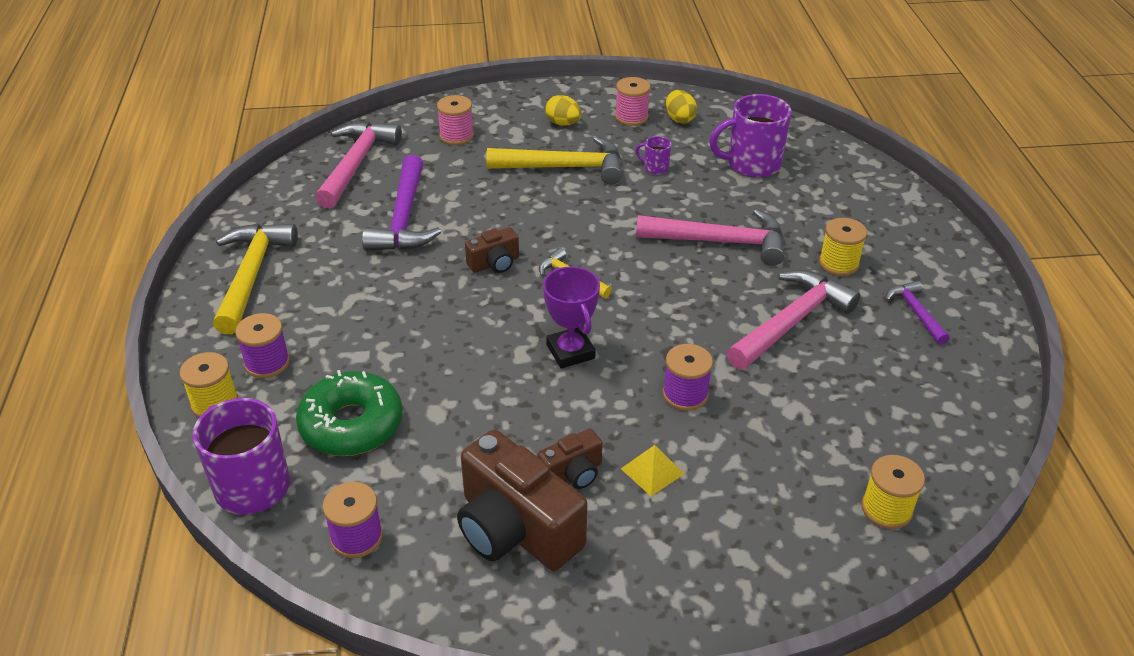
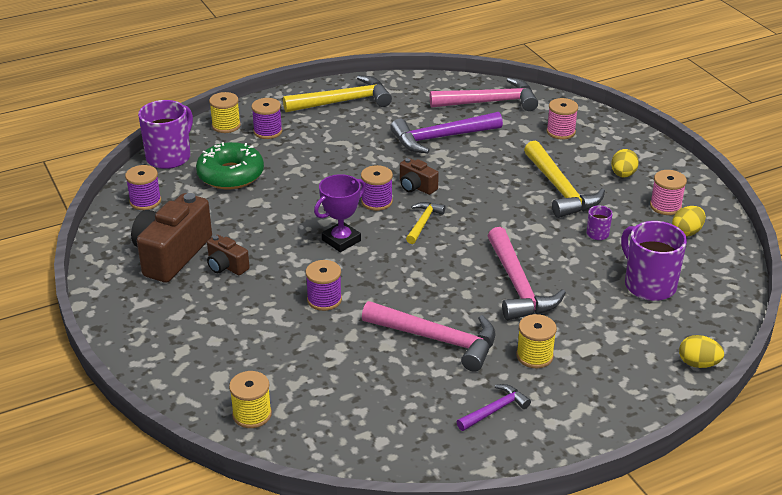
camera: 70 degrees right, 5 degrees down
(506, 302) = (377, 202): none -> purple spool
(652, 471) = (243, 299): yellow pyramid -> none
(876, 174) = (698, 364): none -> yellow egg

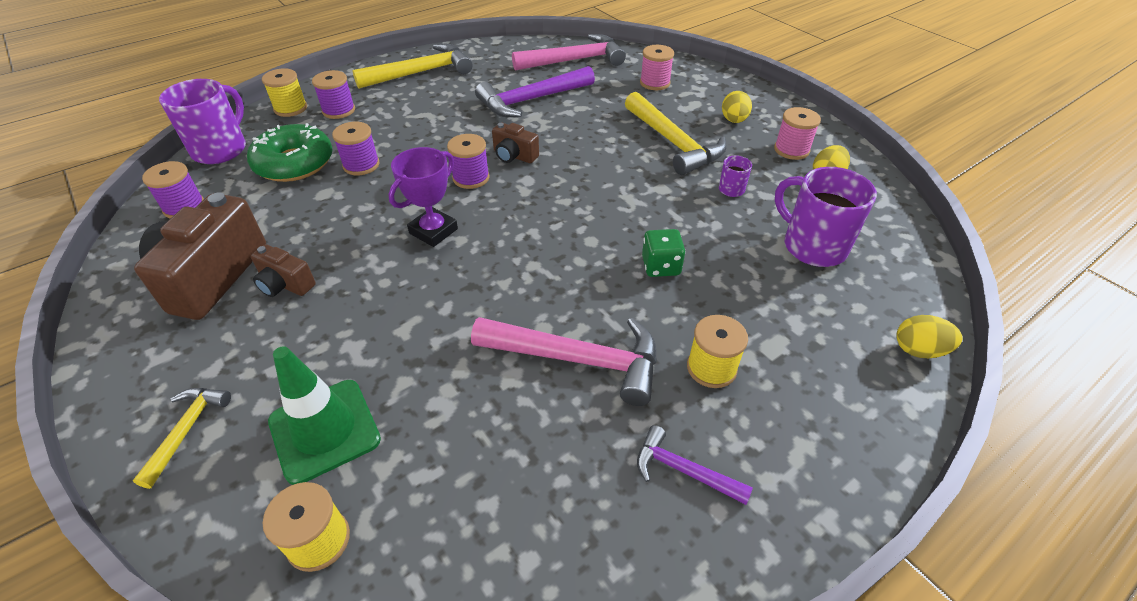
camera: 10 degrees left, 10 degrees up
(255, 359) = (324, 430): none -> green traffic cone
(324, 299) = (418, 318): purple spool -> purple spool (361, 165)
(423, 223) = (529, 198): yellow hammer -> yellow hammer (187, 430)
(494, 410) = (683, 470): purple hammer -> purple hammer turned 105 degrees counterclockwise
(518, 285) = (661, 266): pink hammer -> green dice

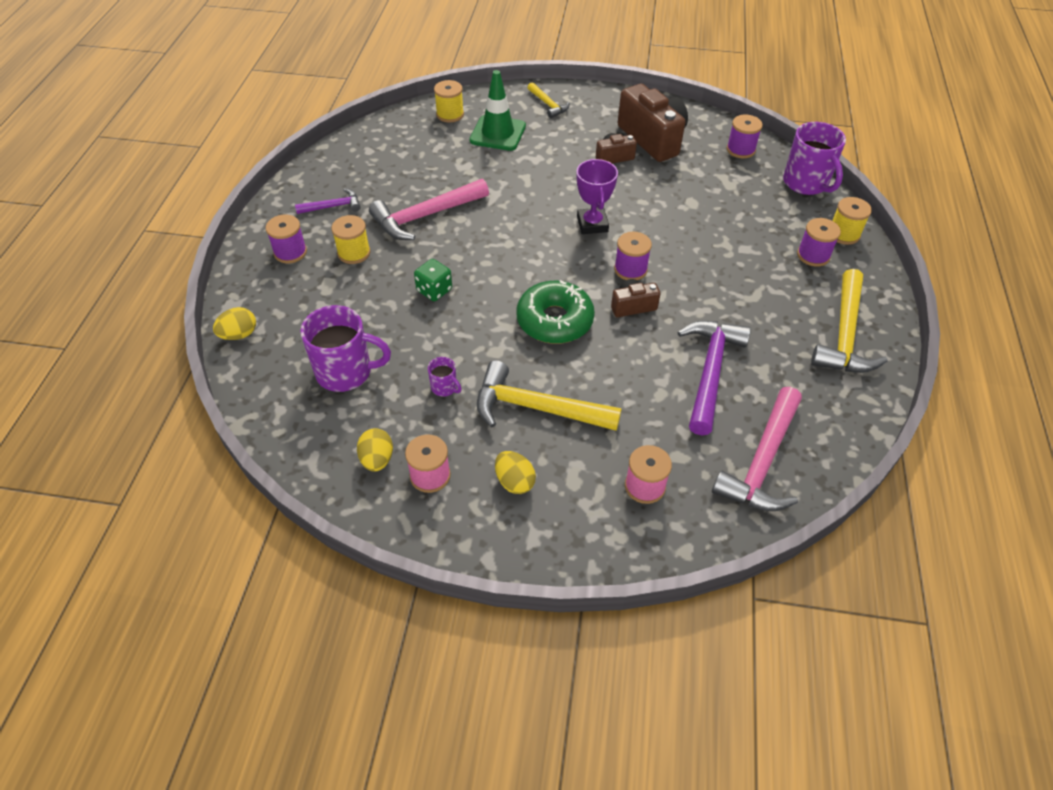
camera: 135 degrees right, 5 degrees up
(294, 163) = (747, 205): green donut -> green donut (554, 320)
(361, 165) = (710, 231): purple spool -> purple spool (290, 252)

